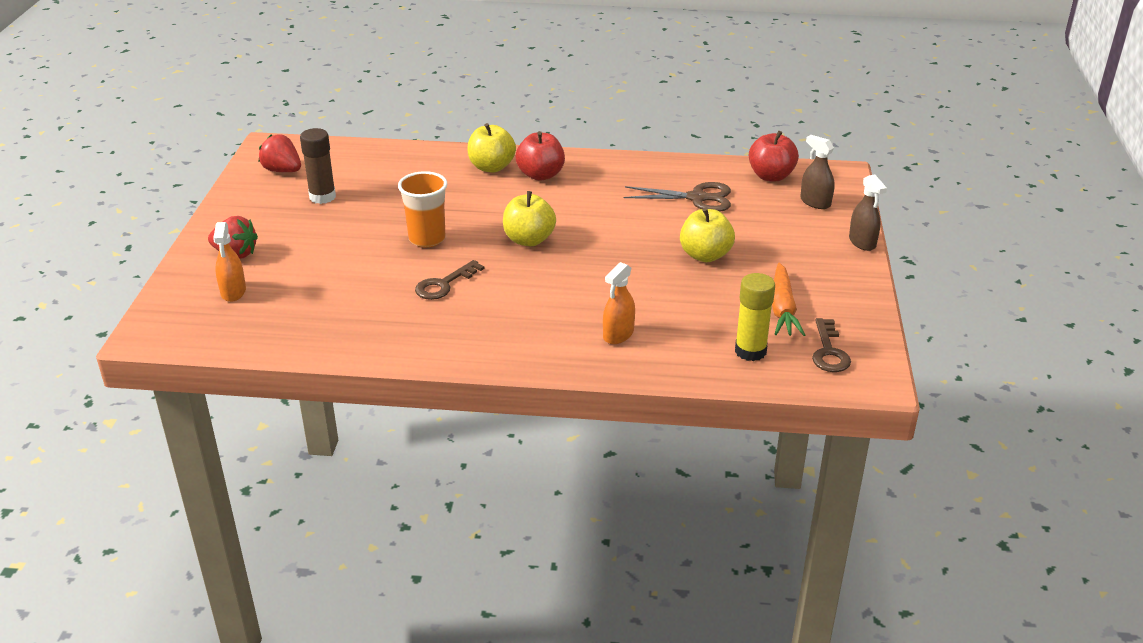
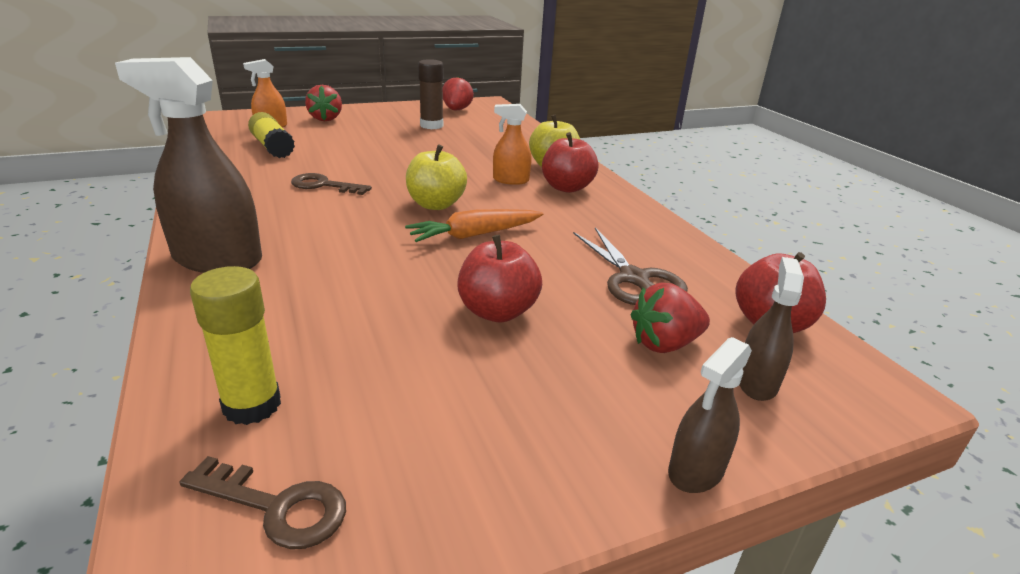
camera: 60 degrees right, 5 degrees down
(309, 299) = (272, 147): none -> yellow glue stick
(427, 239) = (399, 166): orange cup -> none
(560, 350) = (217, 259): none -> brown spray bottle
(618, 334) = (264, 287): orange spray bottle -> orange spray bottle (510, 180)
(705, 255) = (497, 311): yellow apple -> red apple
(769, 214) = (664, 344): none -> red strawberry
(782, 309) = (397, 414): orange carrot -> orange carrot (475, 235)
(829, 351) = (277, 506): brown key -> brown key turned 135 degrees counterclockwise

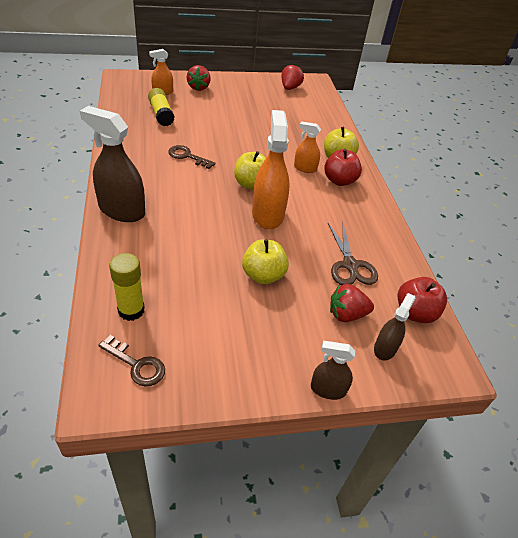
camera: 10 degrees right, 15 degrees up
(431, 125) = (268, 104): brown glue stick -> none
(475, 235) = (267, 214): orange carrot -> orange spray bottle
(497, 311) = (263, 275): red apple -> yellow apple
(696, 470) = (328, 389): brown spray bottle -> brown spray bottle turned 45 degrees clockwise

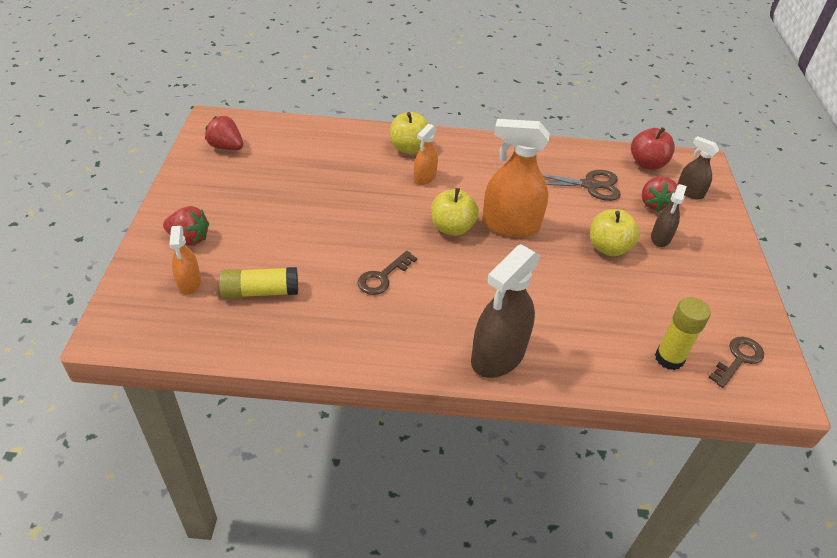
camera: 75 degrees left, 0 degrees up
(328, 389) = (738, 236): brown spray bottle -> brown spray bottle (660, 238)
(339, 181) = (452, 157): red apple -> none

